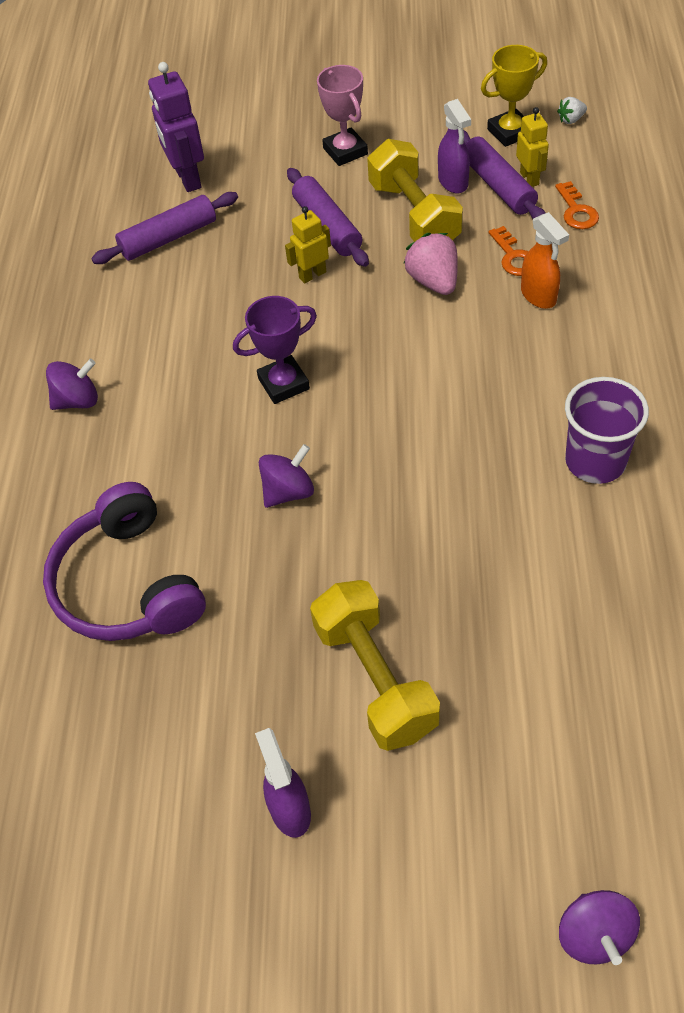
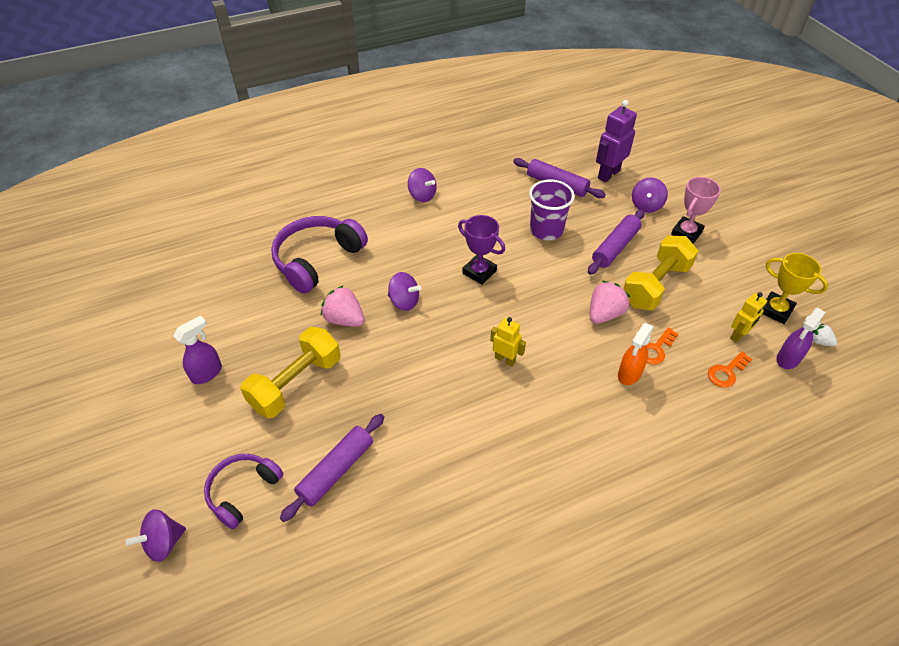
camera: 60 degrees right, 5 degrees down
(272, 167) = (646, 205): none -> purple spinning top
(281, 579) = (344, 319): none -> pink strawberry
(312, 275) = (570, 255): yellow robot -> yellow robot (505, 359)
(453, 182) = (701, 295): purple spray bottle -> purple spray bottle (787, 359)
(498, 186) = (716, 320): purple rolling pin -> purple rolling pin (336, 470)
(543, 799) = (242, 491): none -> purple headphones
(595, 461) = (502, 448): purple cup -> purple cup (546, 230)

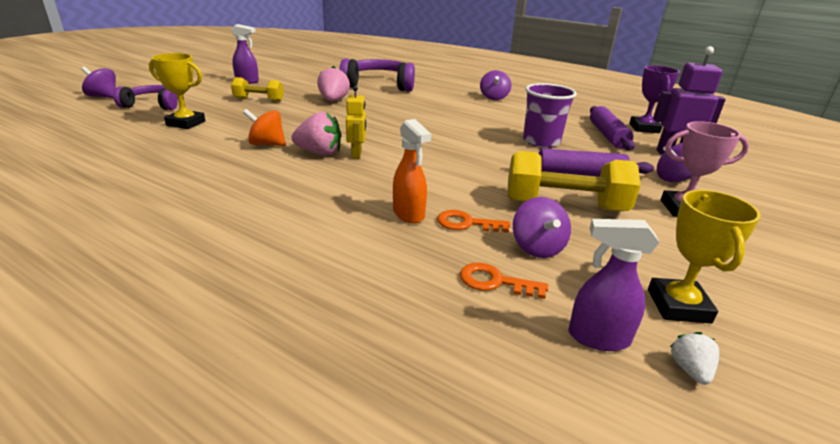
camera: 55 degrees right, 20 degrees down
(296, 383) = (259, 100): yellow dumbbell -> yellow dumbbell, size x0.60
(336, 470) = (186, 123): purple rolling pin -> yellow trophy
(404, 301) = (374, 112): purple spinning top -> purple spinning top (537, 247)
(443, 416) = (267, 144): none -> orange spinning top
(479, 272) = (445, 128): purple trophy -> purple trophy (644, 128)
(604, 314) = (477, 186): pink strawberry -> pink strawberry (319, 153)
(629, 374) = (409, 214): orange spray bottle -> orange spray bottle turned 120 degrees counterclockwise
(738, 335) = (575, 279): yellow robot -> none

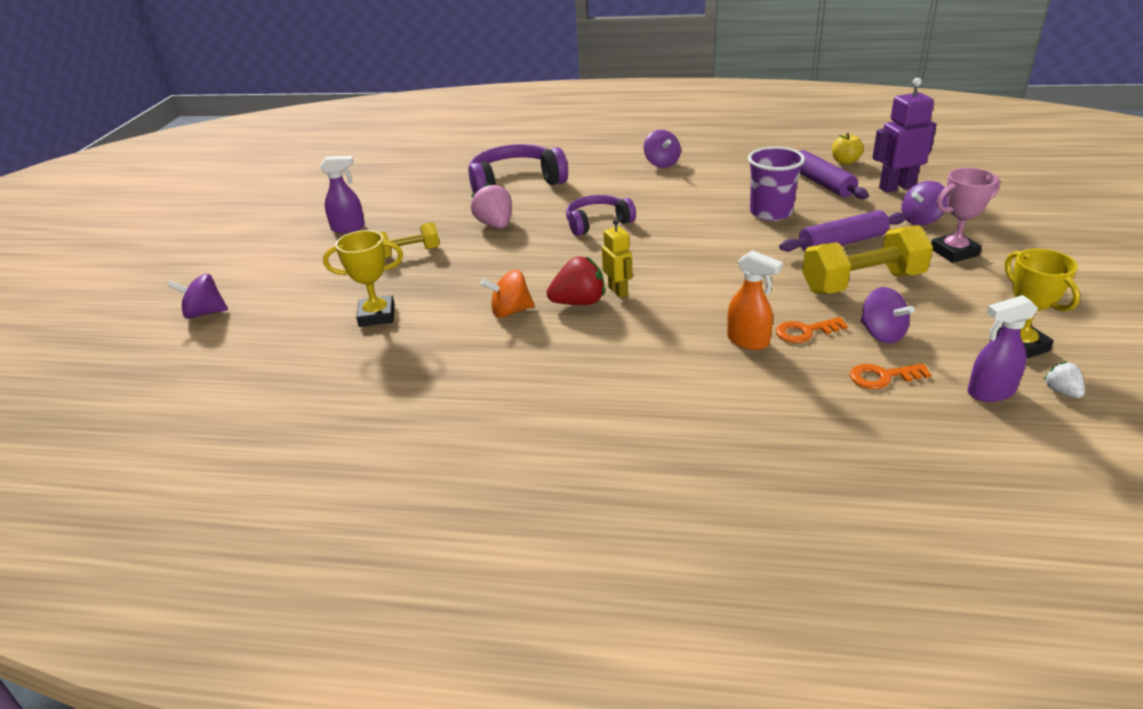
camera: 20 degrees left, 5 degrees up
(153, 105) = (292, 303): purple headphones -> purple headphones (597, 223)
(319, 153) = (579, 302): pink strawberry -> red strawberry
(644, 128) = (845, 162): purple trophy -> yellow apple

